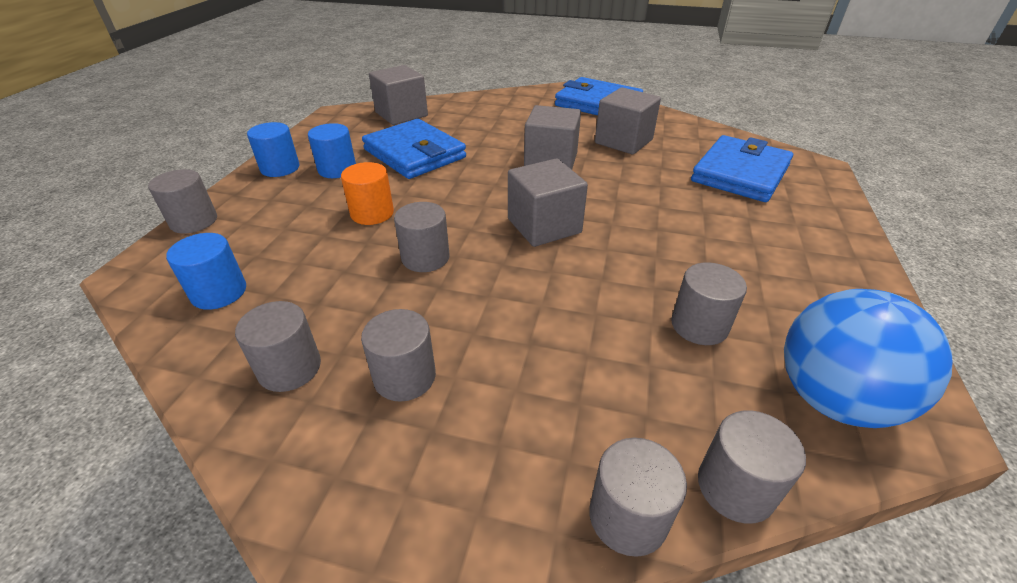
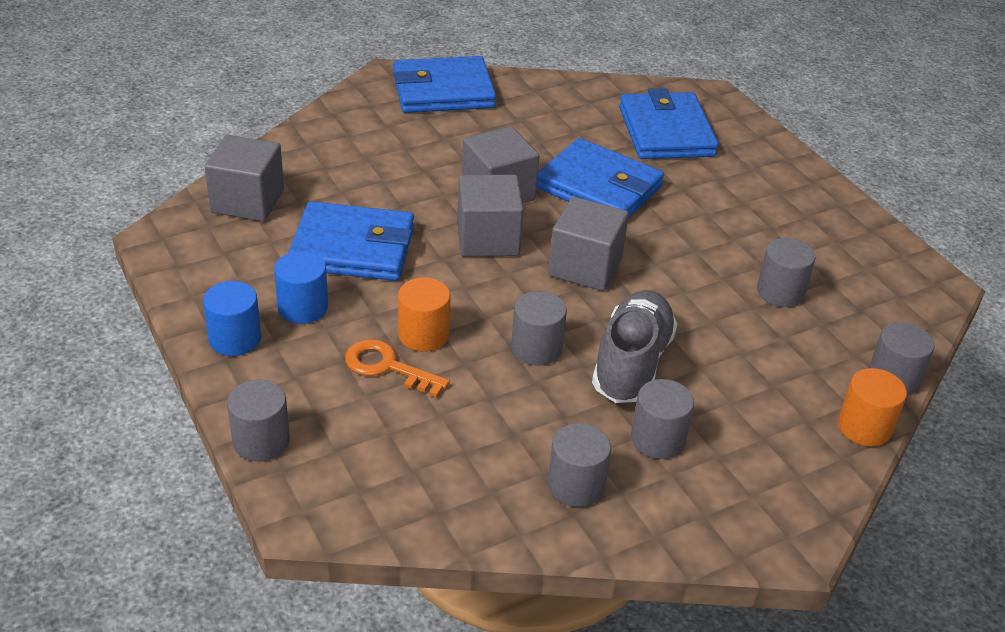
camera: 45 degrees left, 0 degrees up
(219, 292) = (419, 477): blue cylinder -> none
(321, 220) = (387, 367): none -> orange key
(476, 307) = (632, 364): none -> grey shoe
(623, 141) = (531, 136): grey cube -> grey cube (488, 239)
(628, 516) = (864, 427): grey cylinder -> orange cylinder
(631, 185) = (598, 187): none -> blue wallet
(832, 398) = (889, 299): blue ball -> none

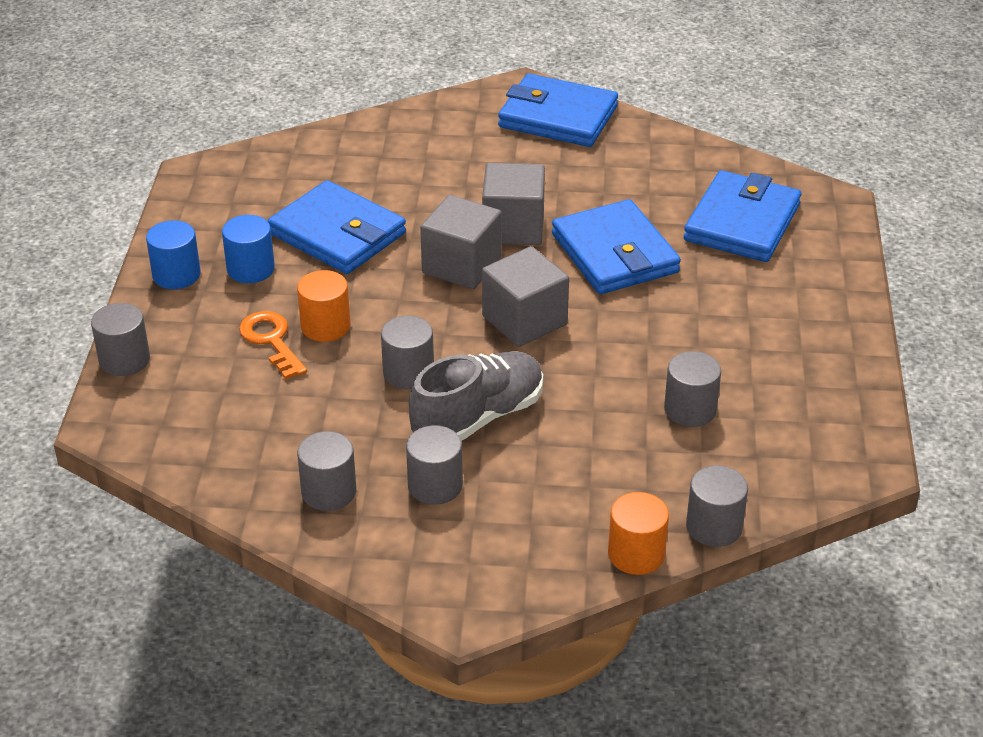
camera: 35 degrees right, 0 degrees up
(247, 201) = (289, 165): grey cube -> none

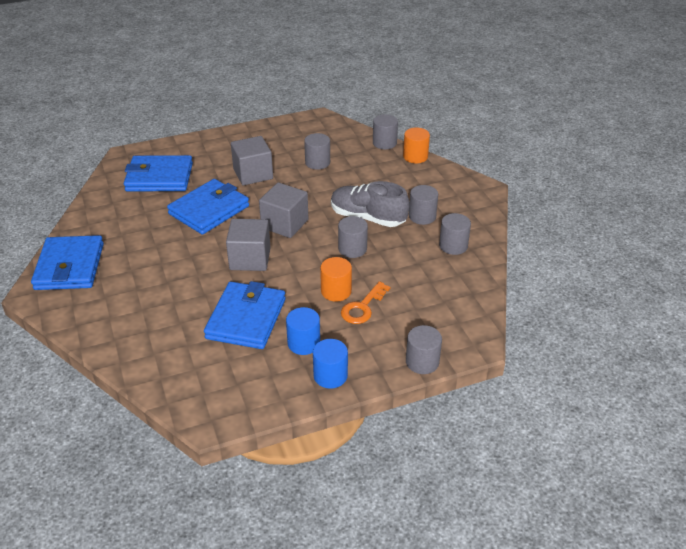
camera: 115 degrees left, 0 degrees up
(513, 227) = (202, 251): grey cube -> grey cube (253, 174)

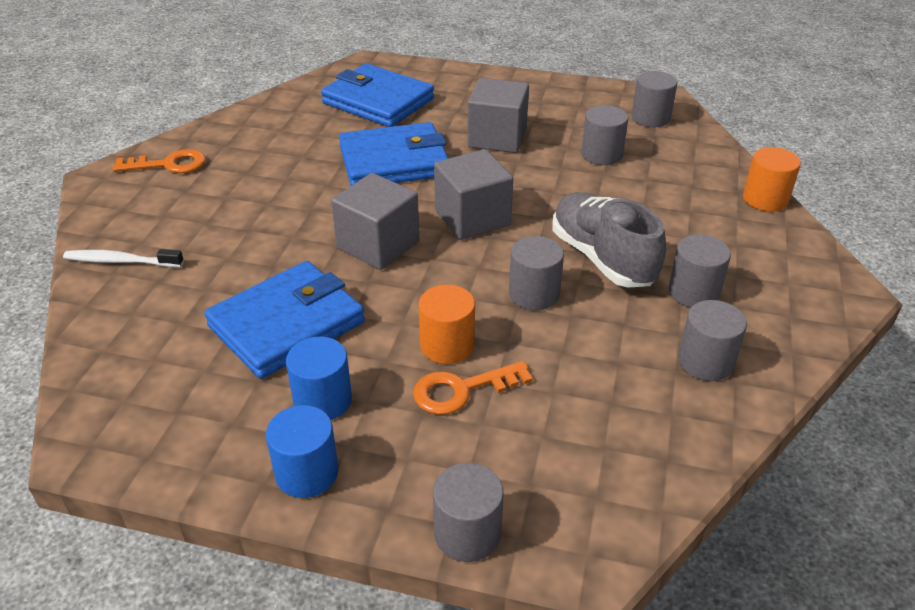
camera: 35 degrees right, 0 degrees up
(70, 266) = (169, 164): blue wallet -> orange key
(112, 331) = (122, 261): none -> white toothbrush
(384, 143) = (731, 163): grey cylinder -> grey cylinder (650, 118)

